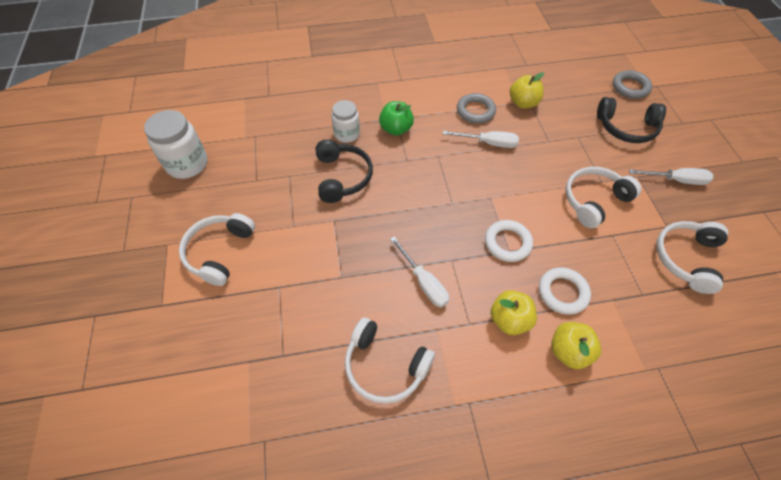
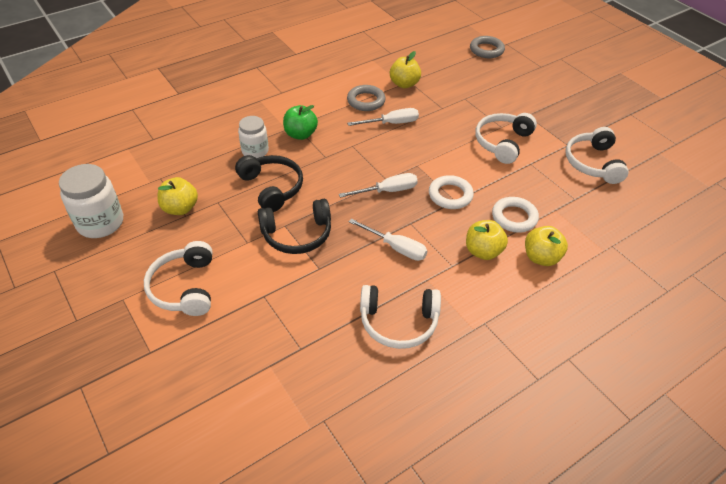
camera: 25 degrees left, 10 degrees down
(255, 172) = (180, 208): none -> yellow apple
(626, 128) = (499, 81): black headphones -> black headphones (297, 234)
(676, 180) = (557, 110): white screwdriver -> white screwdriver (387, 191)

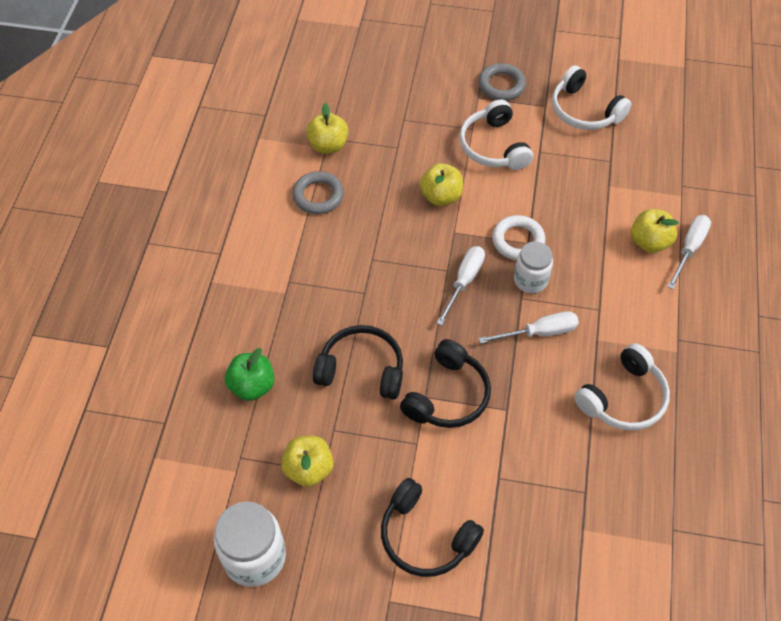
camera: 45 degrees left, 10 degrees up
(184, 287) = (425, 536): white headphones -> black headphones
(255, 151) = (290, 344): white jar -> white jar (530, 280)
(300, 134) = (308, 287): green apple -> green apple (252, 386)
(391, 123) = (375, 203): white screwdriver -> white screwdriver (689, 249)
(483, 251) = (605, 275): yellow apple -> yellow apple (441, 196)
(486, 50) = (353, 41): grey ring -> grey ring (501, 85)
(514, 217) = (589, 220): white ring -> none

